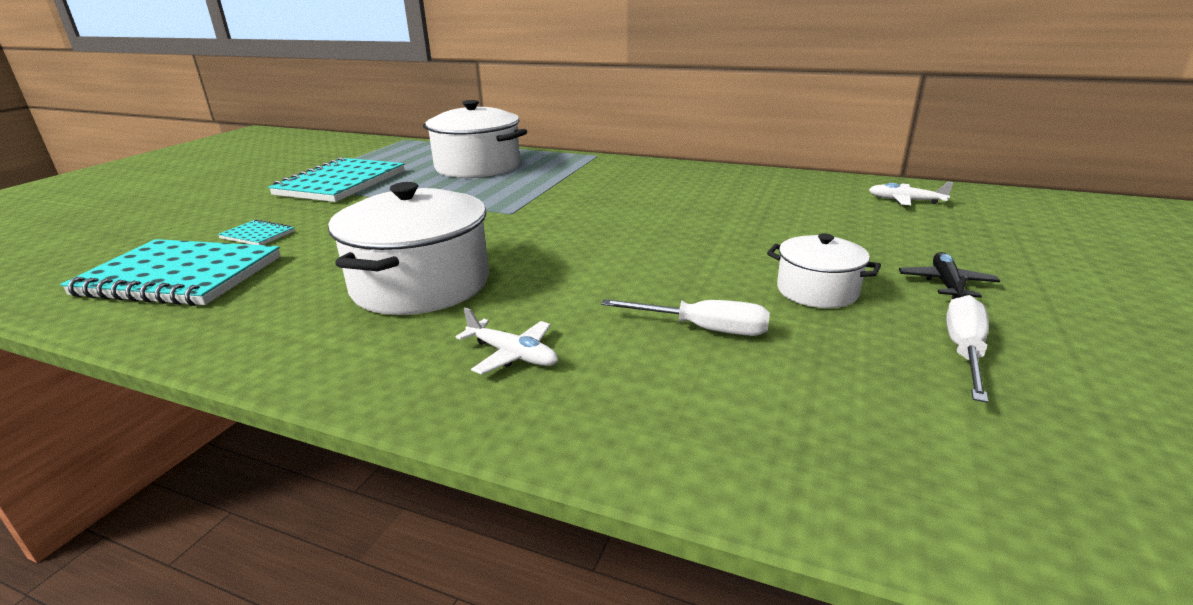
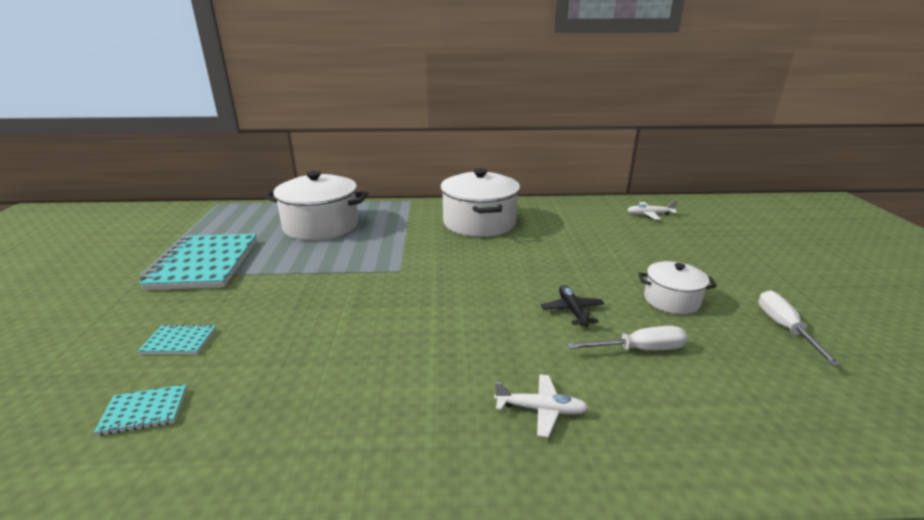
camera: 25 degrees left, 0 degrees up
(180, 276) = (144, 411): turquoise notebook -> turquoise notebook, size x0.44
(421, 284) = (400, 360): white pot -> white pot (479, 222)
(946, 284) = (730, 278): black plane -> black plane (572, 311)

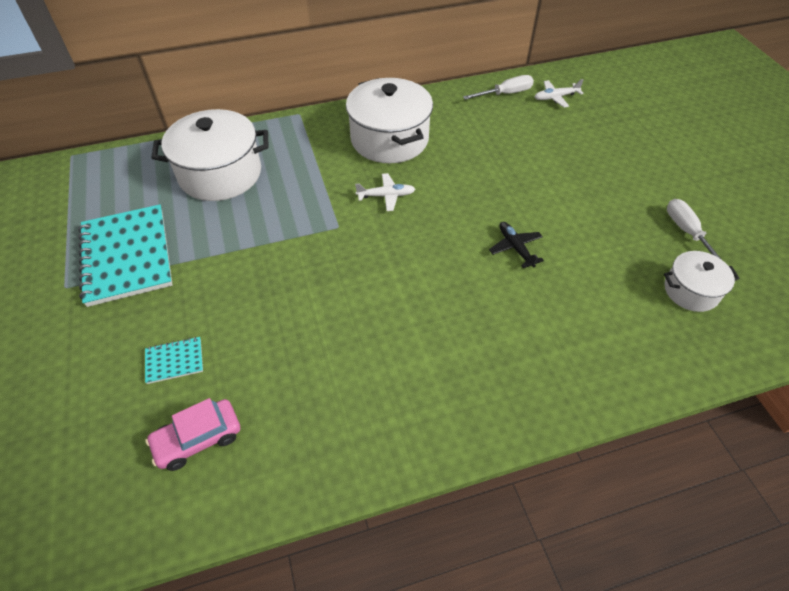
camera: 15 degrees left, 25 degrees up
(144, 411) = (198, 439): turquoise notebook -> pink car
(540, 410) = (519, 360): white plane -> white plane (386, 196)
(639, 349) = (579, 281): white screwdriver -> white screwdriver (505, 94)
(671, 300) = (595, 217): white pot -> white pot (691, 291)

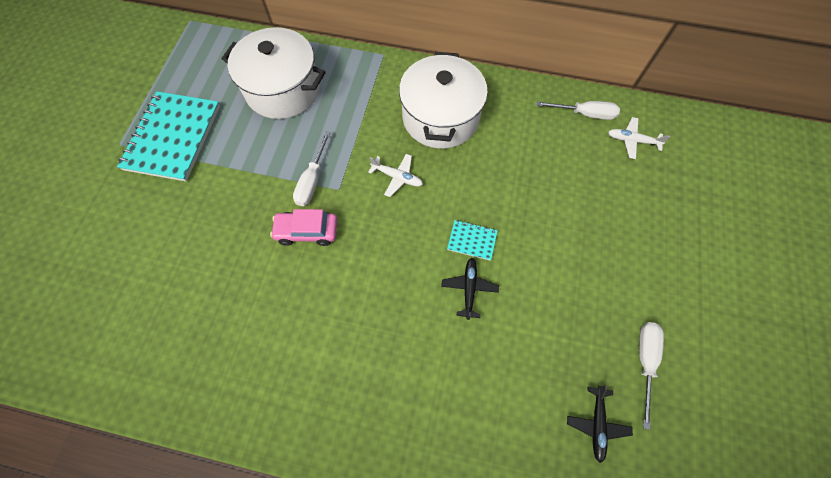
camera: 30 degrees right, 15 degrees up
(174, 361) = (150, 249): turquoise notebook -> turquoise notebook (472, 240)
(198, 439) = (126, 324): pink car -> pink car (307, 231)
(307, 230) = (312, 180): none -> white screwdriver
(691, 291) = (597, 423): white pot -> black plane

